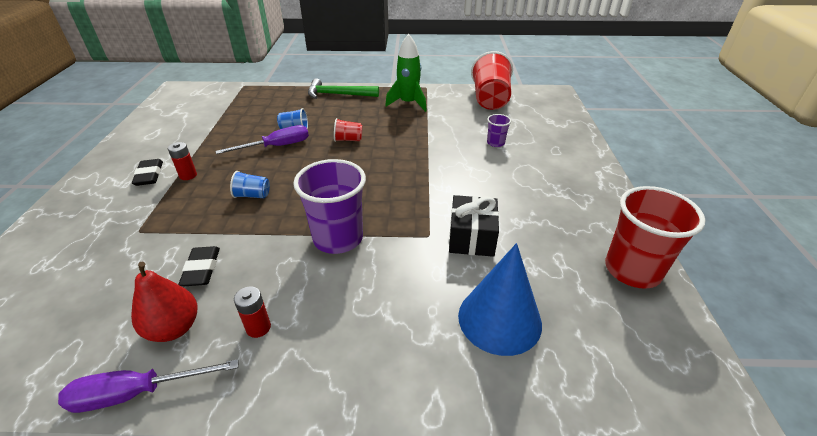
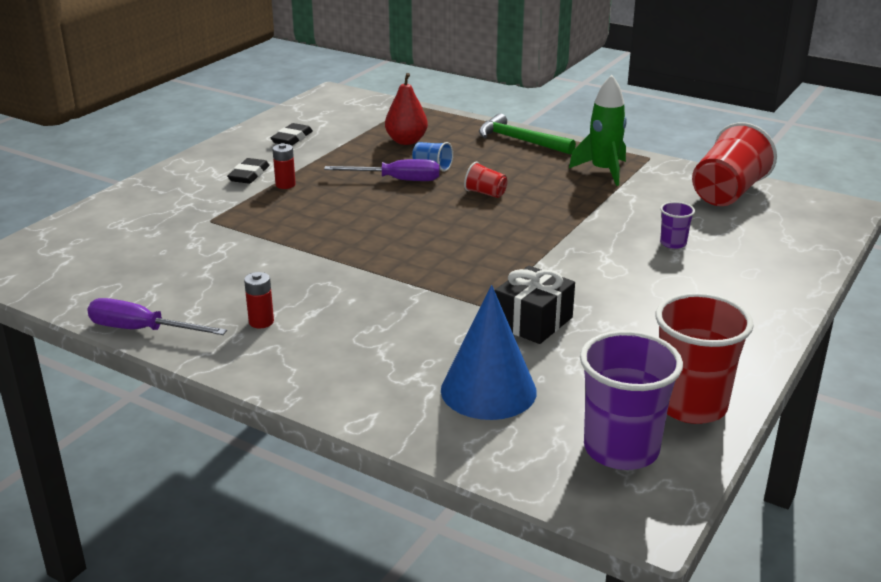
camera: 30 degrees right, 10 degrees down
(174, 328) = (194, 300): red pear -> red pear (406, 141)
(201, 269) = (244, 266): black eraser -> black eraser (292, 138)
(252, 195) = (335, 220): blue cup -> none
(338, 238) = (389, 280): purple cup -> purple cup (621, 449)

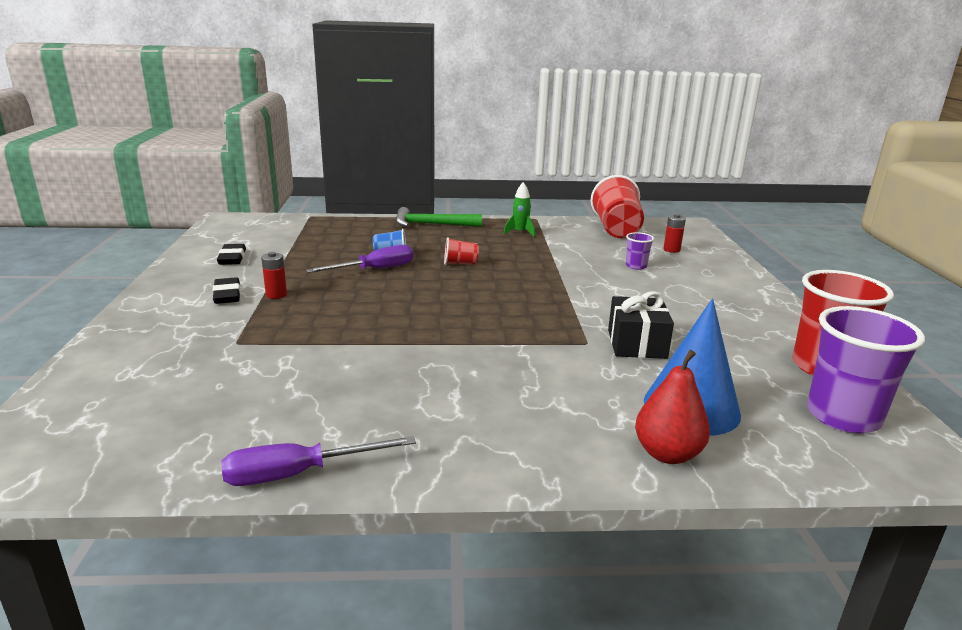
camera: 35 degrees left, 5 degrees down
(261, 322) = (419, 419): red battery -> red battery (671, 250)
(406, 141) = (342, 241): red pear -> red pear (667, 454)
(603, 171) = (520, 232): green rocket -> green rocket, size x0.63

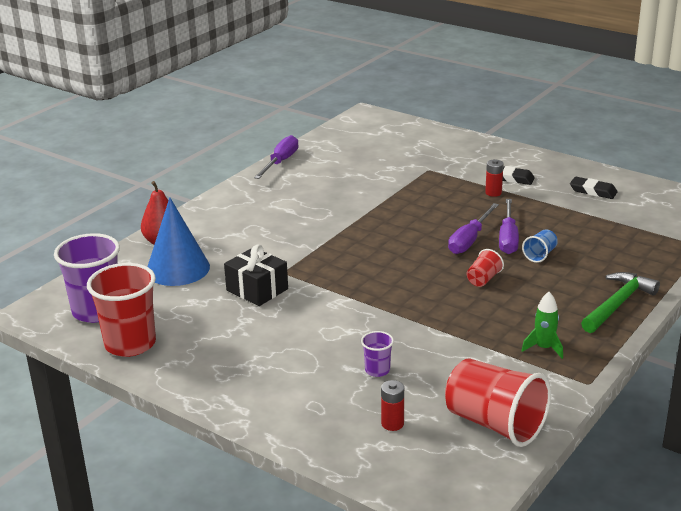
camera: 130 degrees right, 5 degrees up
(398, 282) = (469, 240): none -> purple screwdriver

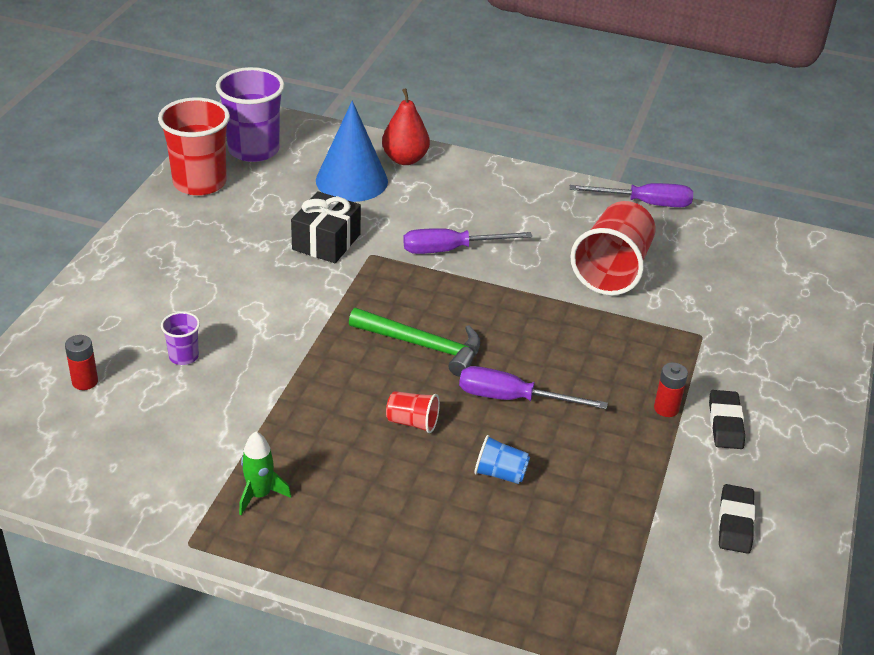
camera: 70 degrees right, 10 degrees up
(495, 424) = (92, 463): red cup -> red cup (612, 270)
(508, 238) = (534, 436): purple screwdriver -> purple screwdriver (450, 250)
(618, 304) = (391, 567): green hammer -> green hammer (423, 346)

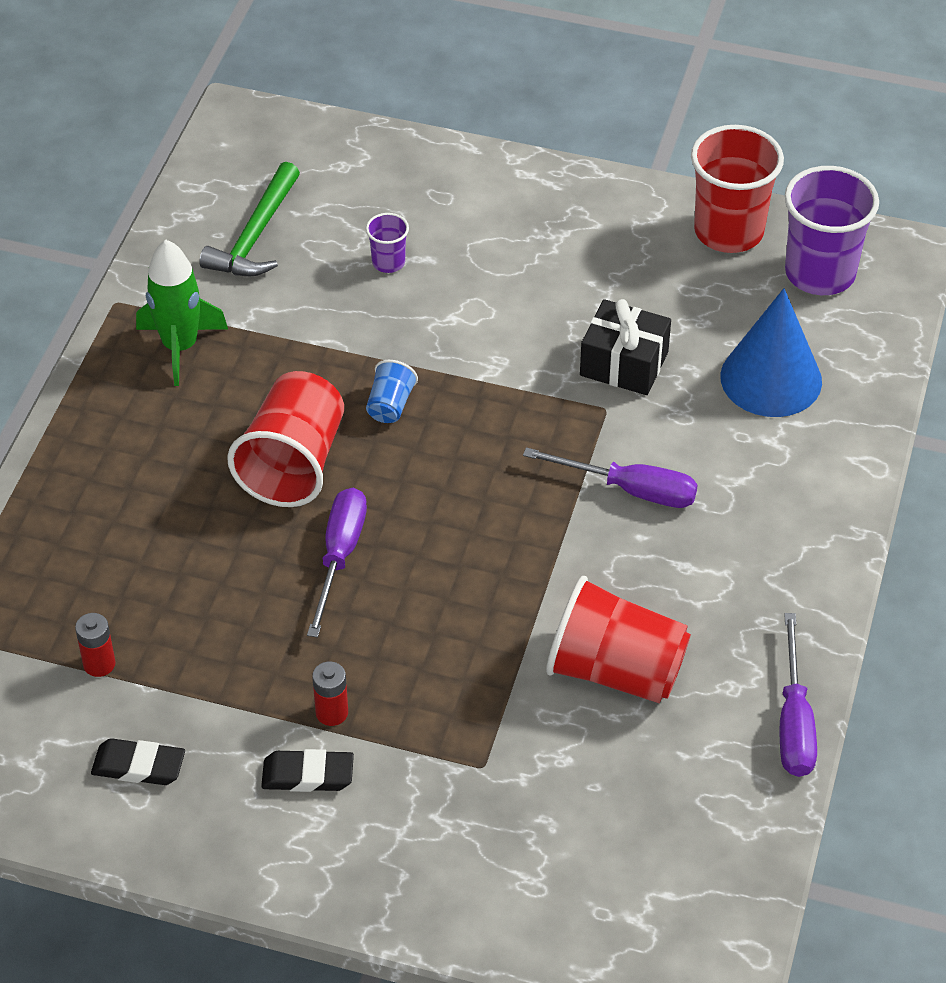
camera: 90 degrees right, 10 degrees up
(85, 381) = (341, 193): red battery -> red battery (99, 664)
(259, 495) = (180, 347): green rocket -> green rocket, size x1.60
(405, 159) = (841, 433): red pear -> none
(412, 422) = (293, 464): red cup -> red cup, size x2.13
(423, 346) = (428, 468): green hammer -> green hammer (255, 236)
(450, 250) = (630, 490): purple screwdriver -> purple screwdriver turned 120 degrees clockwise
(500, 473) = (214, 544): blue cup -> blue cup (390, 405)

